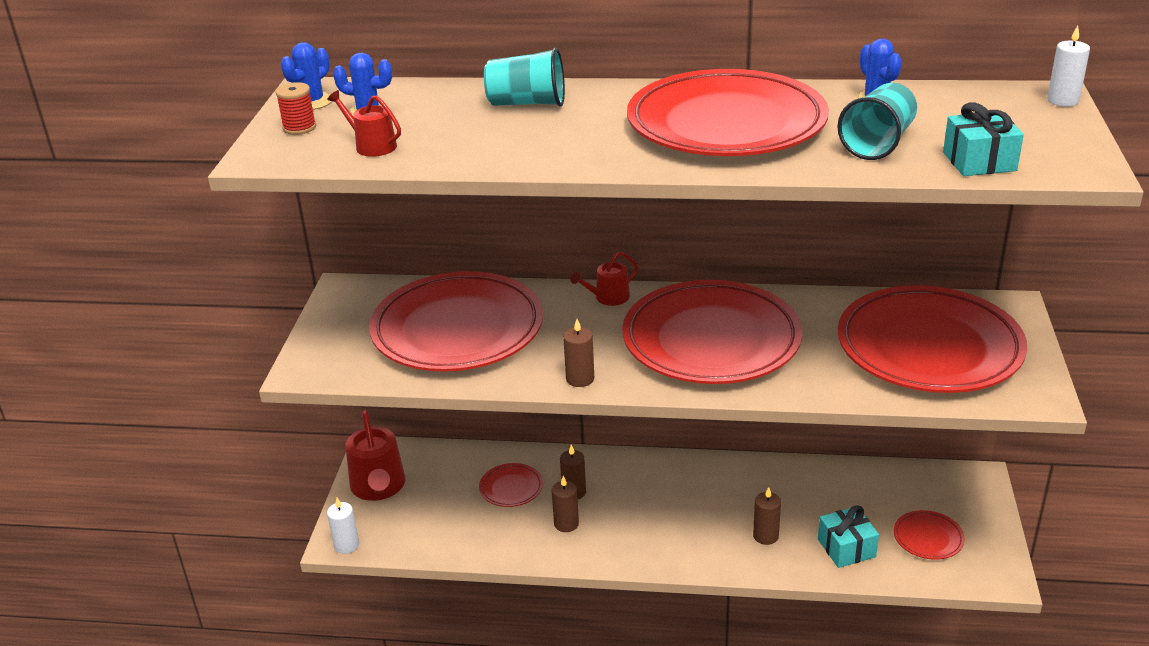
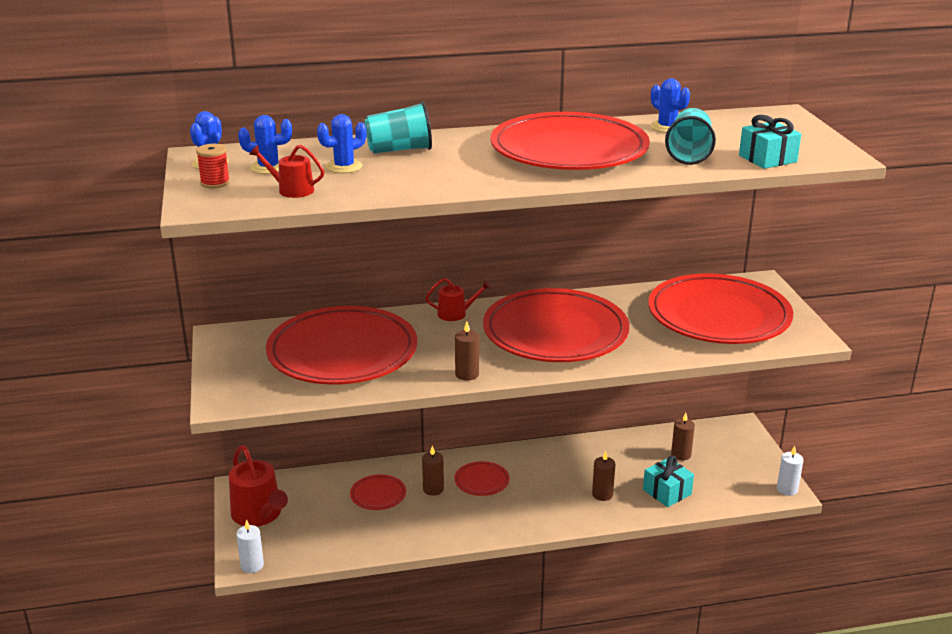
camera: 20 degrees left, 5 degrees down
(449, 120) = (344, 167): none -> blue cactus
(566, 524) = (438, 514): brown candle -> brown candle (681, 454)
(608, 298) = (456, 313): red watering can -> red watering can turned 135 degrees counterclockwise
(928, 538) = (723, 474): red plate -> red plate (481, 481)
(1063, 100) = (795, 117): white candle -> white candle (787, 489)

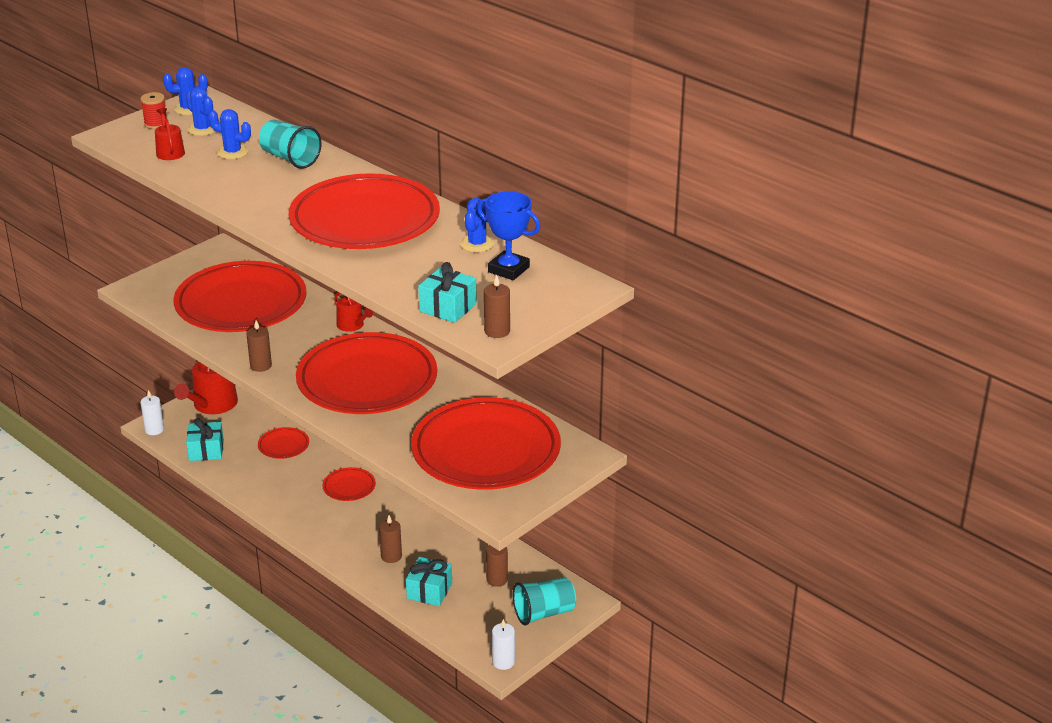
camera: 55 degrees right, 5 degrees up
(329, 544) = (206, 450): none -> turquoise gift
(433, 489) = (316, 468): brown candle -> brown candle (497, 331)
(689, 153) = (419, 270): turquoise cup -> turquoise cup (544, 613)
(725, 128) = (508, 269): none -> blue trophy

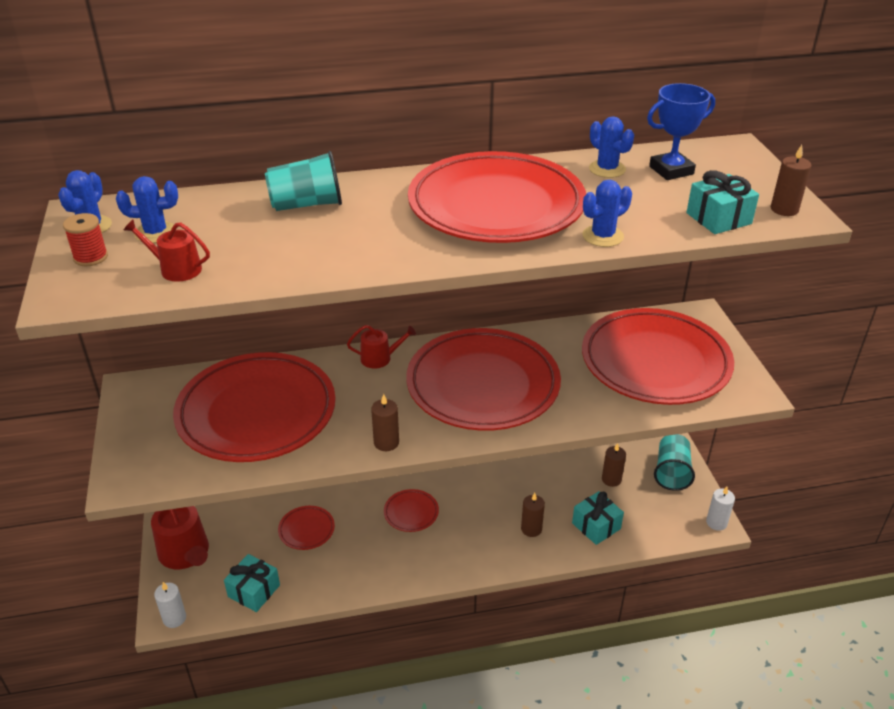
camera: 55 degrees left, 5 degrees up
(232, 152) = (241, 231): blue cactus -> blue cactus (603, 236)

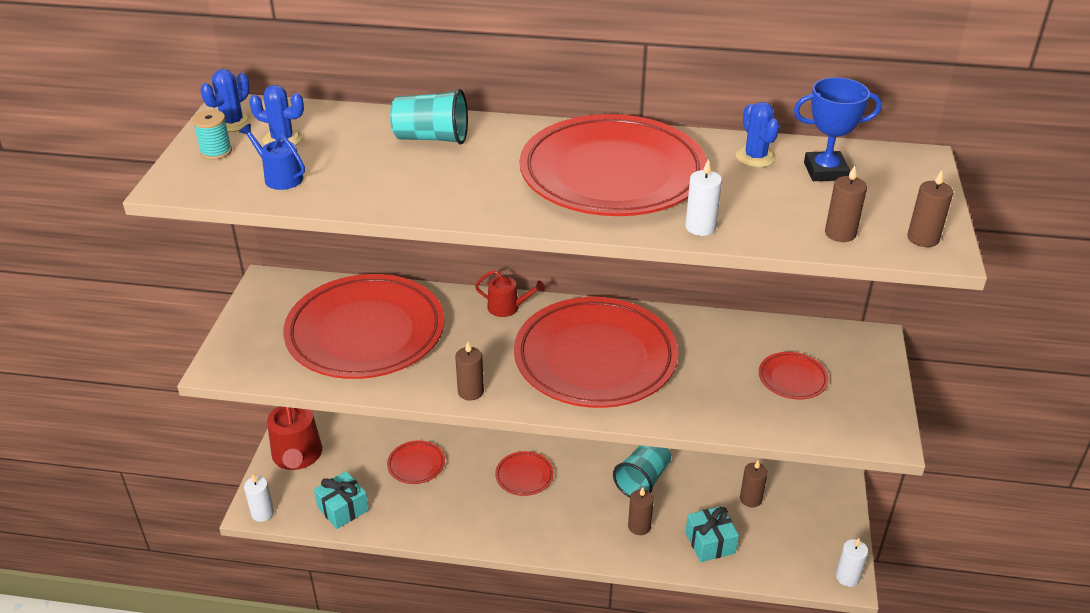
camera: 20 degrees right, 0 degrees up
(91, 257) = (216, 152): red spool -> turquoise spool
(176, 269) = (280, 177): red watering can -> blue watering can
(603, 236) = (700, 227): blue cactus -> white candle
(655, 362) = (792, 379): red plate -> red plate, size x0.41
(671, 472) = (822, 510): turquoise cup -> turquoise cup (642, 480)
(718, 218) = (840, 233): turquoise gift -> brown candle

